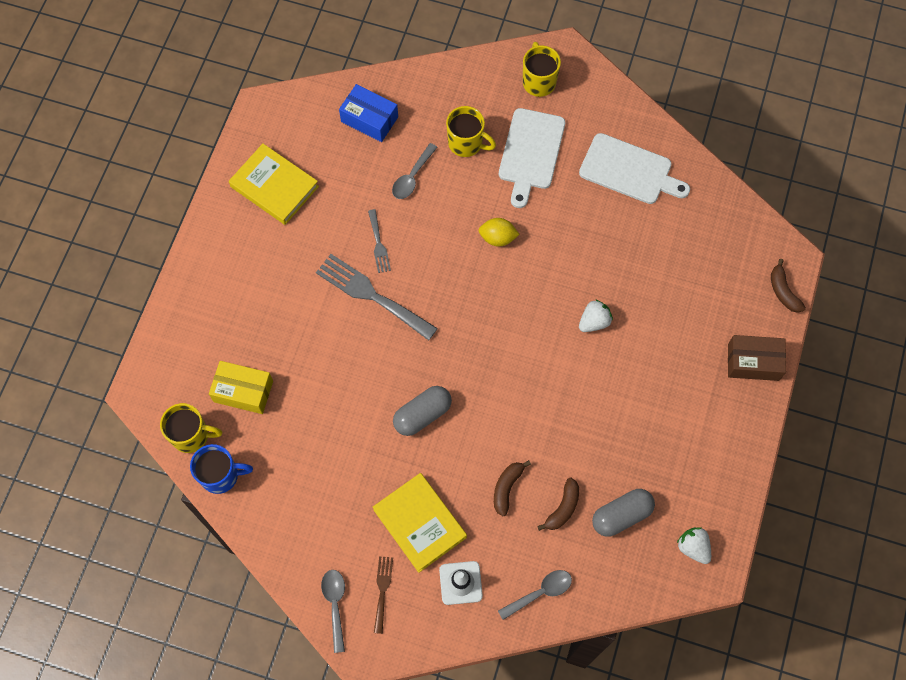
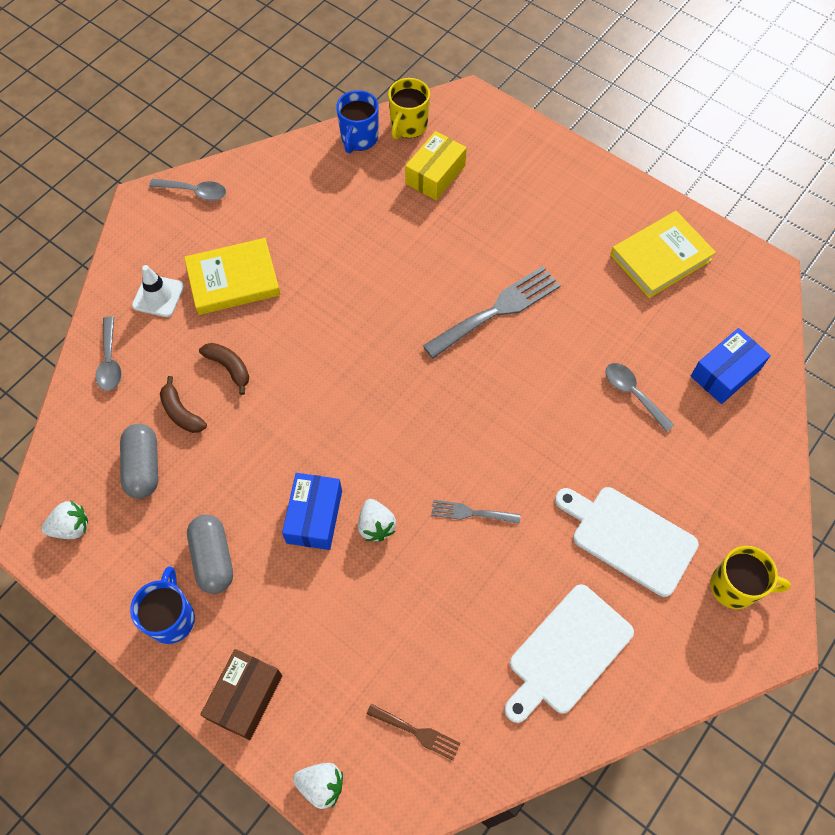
camera: 110 degrees right, 5 degrees down
(378, 244) = (556, 334): grey fork -> grey fork (470, 513)
(382, 590) = (187, 231): brown fork -> brown fork (417, 732)
(422, 415) = (343, 316): grey capsule -> grey capsule (213, 559)
(466, 143) = (663, 467): yellow mug -> none
(497, 238) = (523, 458): yellow lemon -> none
(605, 368) = (314, 516): none -> blue box
(725, 437) = (171, 618): none -> blue mug
(783, 291) = (321, 785): brown banana -> white strawberry

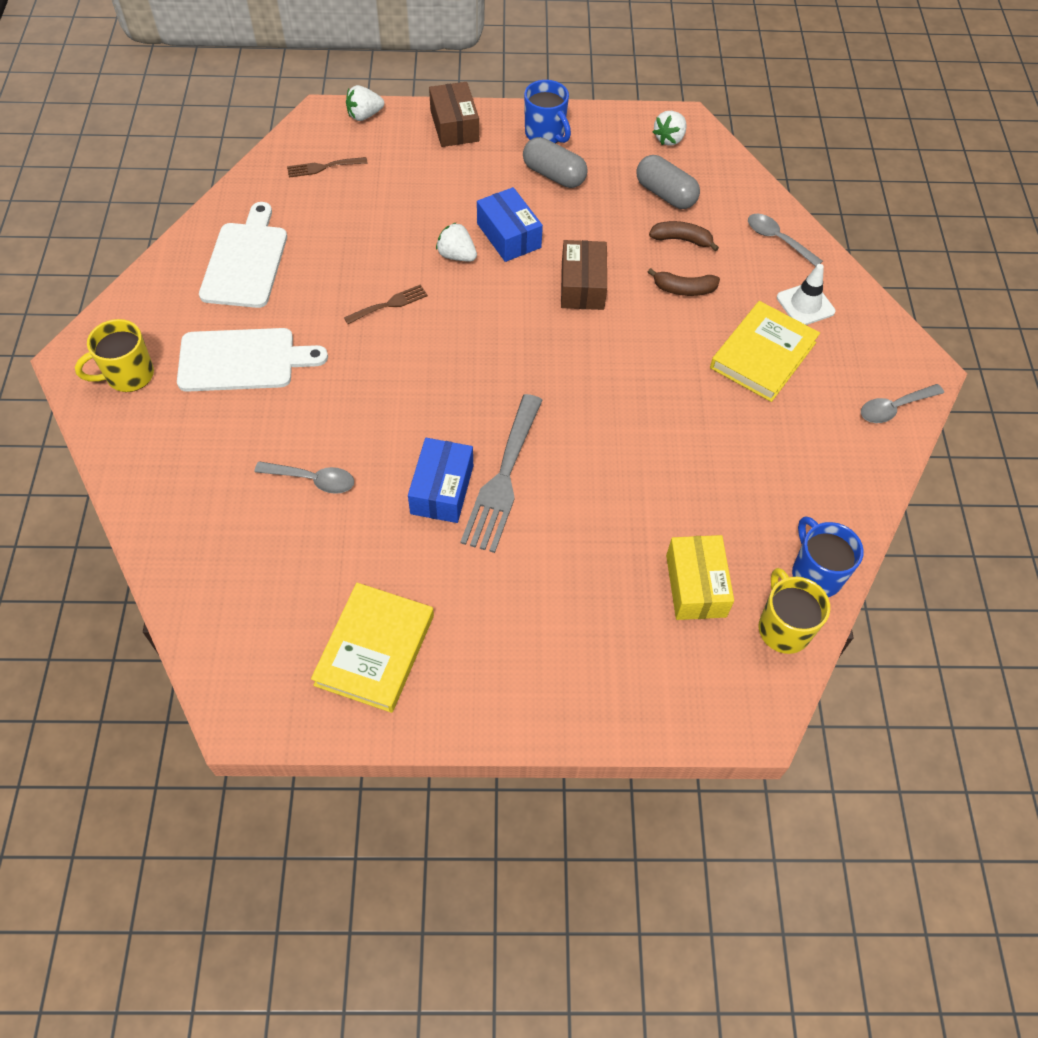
camera: 140 degrees right, 5 degrees down
(302, 424) = (582, 286): none -> brown box
(470, 513) = (389, 304): grey fork -> brown fork
(725, 373) = (229, 558): blue box -> blue box (442, 489)

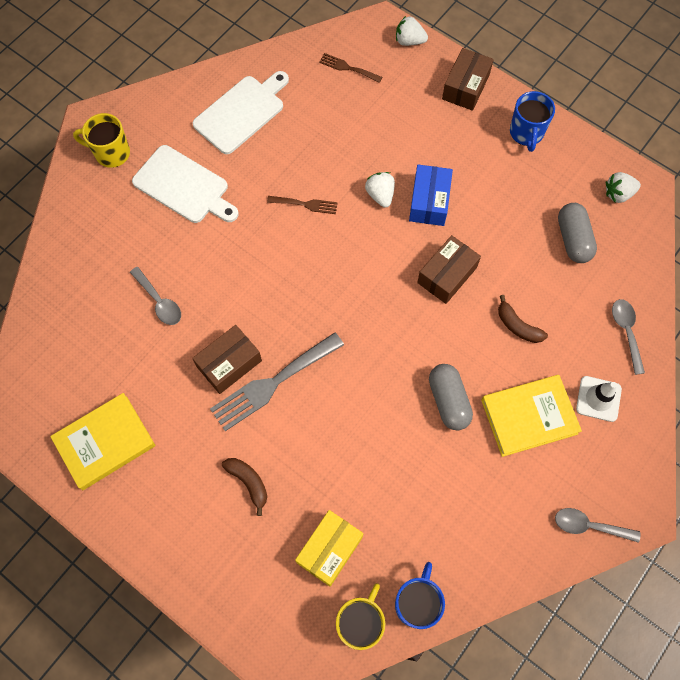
camera: 40 degrees right, 10 degrees up
(442, 489) = (229, 364): blue box -> brown box
(554, 175) = (503, 172): grey capsule -> grey capsule (448, 401)
(681, 240) = (551, 285): brown banana -> brown banana (248, 482)

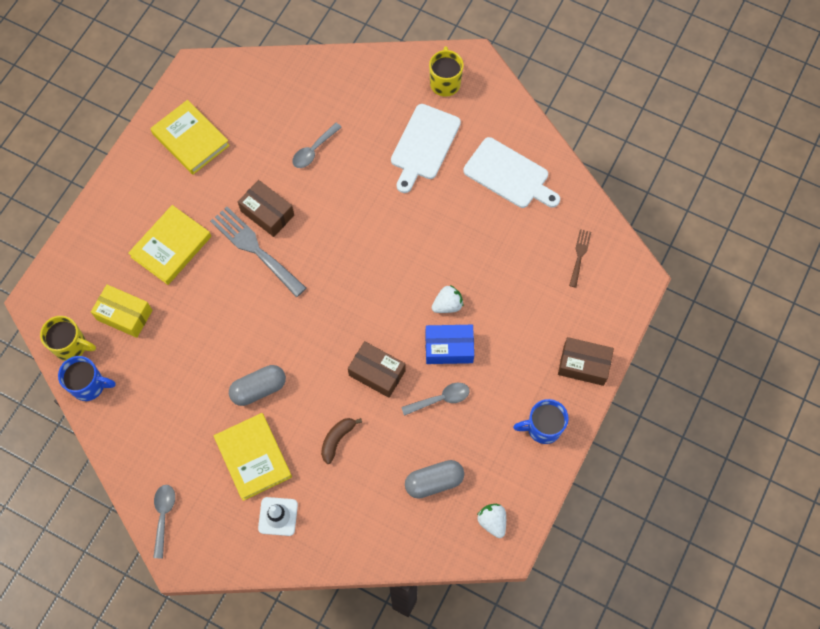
camera: 80 degrees right, 0 degrees up
(248, 482) = (171, 247): brown banana -> yellow book
(306, 204) = (425, 245): brown fork -> none
(409, 41) = (625, 306): white strawberry -> none
(626, 332) = (346, 537): grey spoon -> grey spoon (440, 399)

